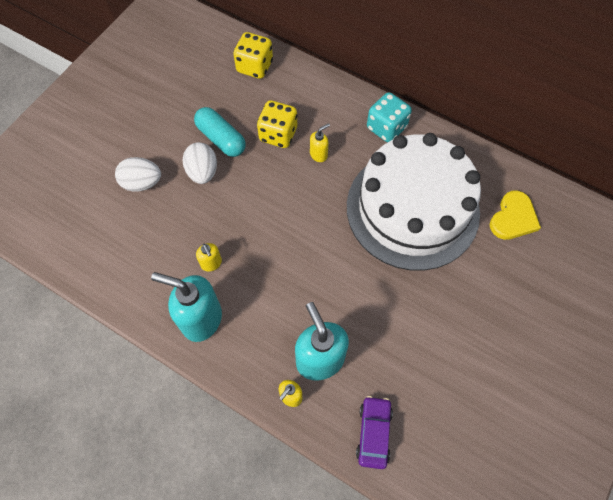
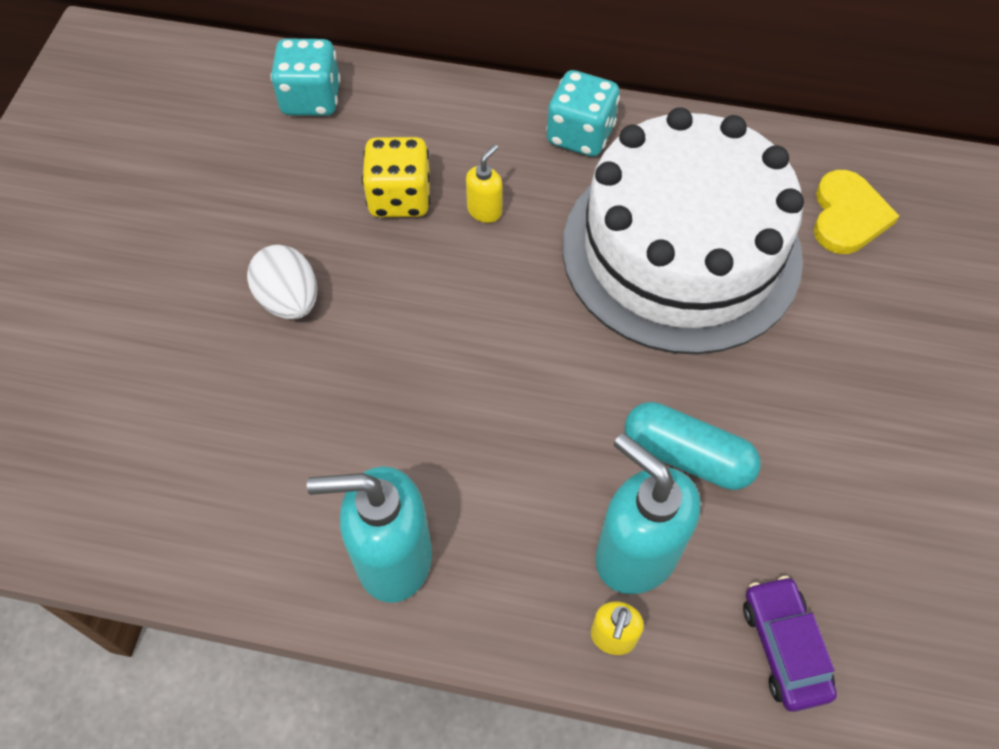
camera: 20 degrees left, 5 degrees down
(142, 183) = (182, 353): white egg -> none
(211, 263) = (370, 453): yellow soap dispenser -> none
(221, 139) = (300, 234): turquoise capsule -> turquoise capsule (687, 456)
(254, 67) = (311, 99): yellow dice -> turquoise dice

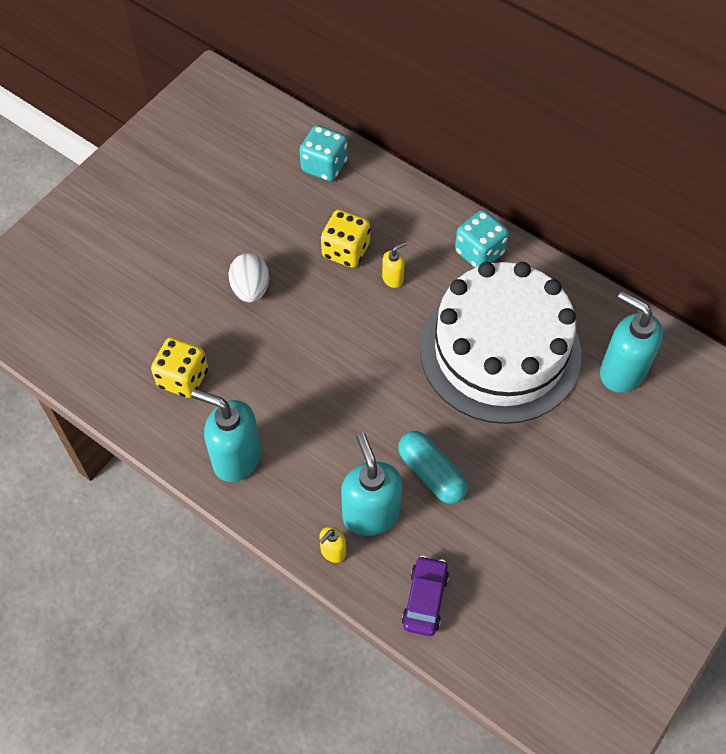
camera: 25 degrees right, 0 degrees up
(249, 471) = (183, 378): none -> yellow dice
(847, 216) = (621, 371): yellow heart -> turquoise soap dispenser

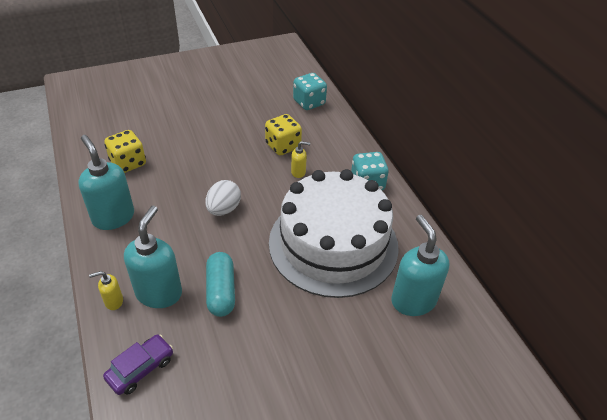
camera: 30 degrees right, 15 degrees down
(250, 289) = (210, 139): white egg -> white egg (224, 209)

